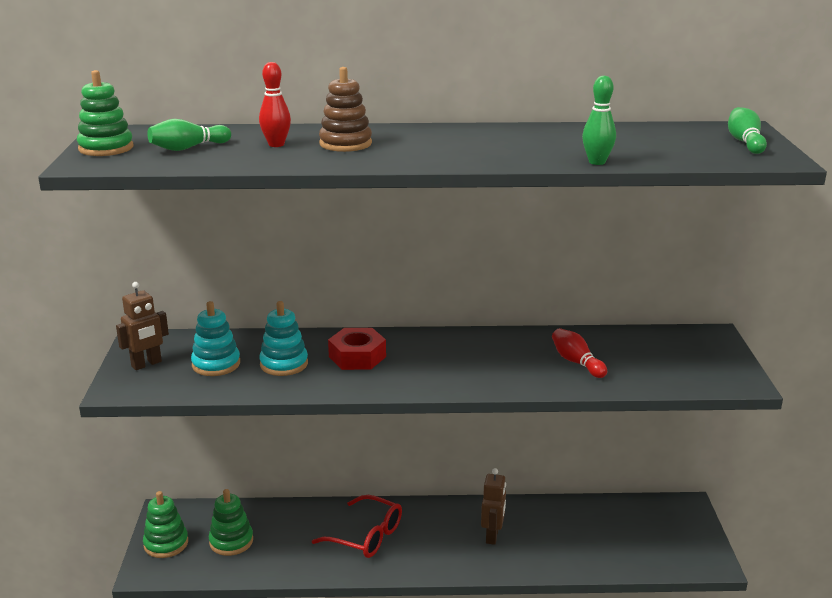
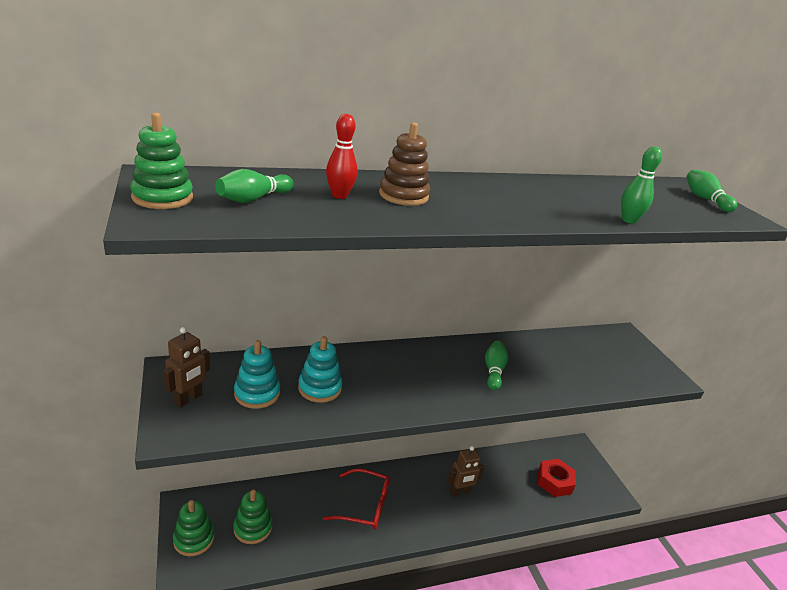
camera: 20 degrees left, 5 degrees up
(357, 357) = (379, 375): red nut -> red nut (554, 482)
(492, 536) = (459, 492): brown robot -> brown robot turned 75 degrees clockwise
(498, 361) = (493, 371): none -> green bowling pin
(576, 362) = (550, 367): red bowling pin -> none

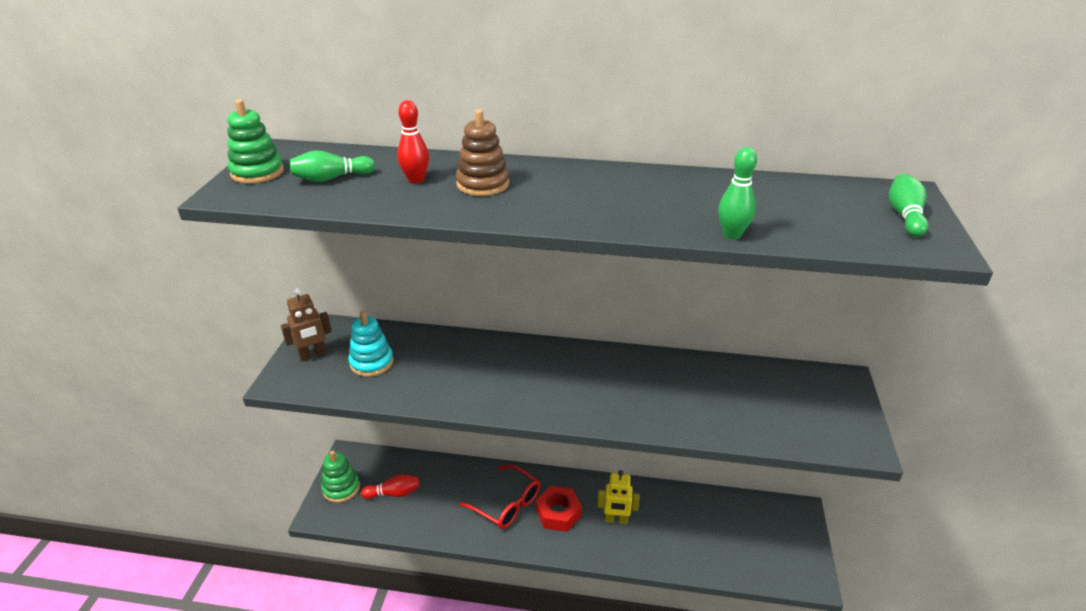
camera: 30 degrees right, 5 degrees up
(253, 528) = (394, 493): green stacking toy -> red bowling pin
(319, 388) = (430, 369): turquoise stacking toy -> none
(459, 492) = (616, 520): brown robot -> yellow robot
(493, 371) = (626, 389): green bowling pin -> none
(554, 482) = (740, 542): red nut -> red nut (558, 513)

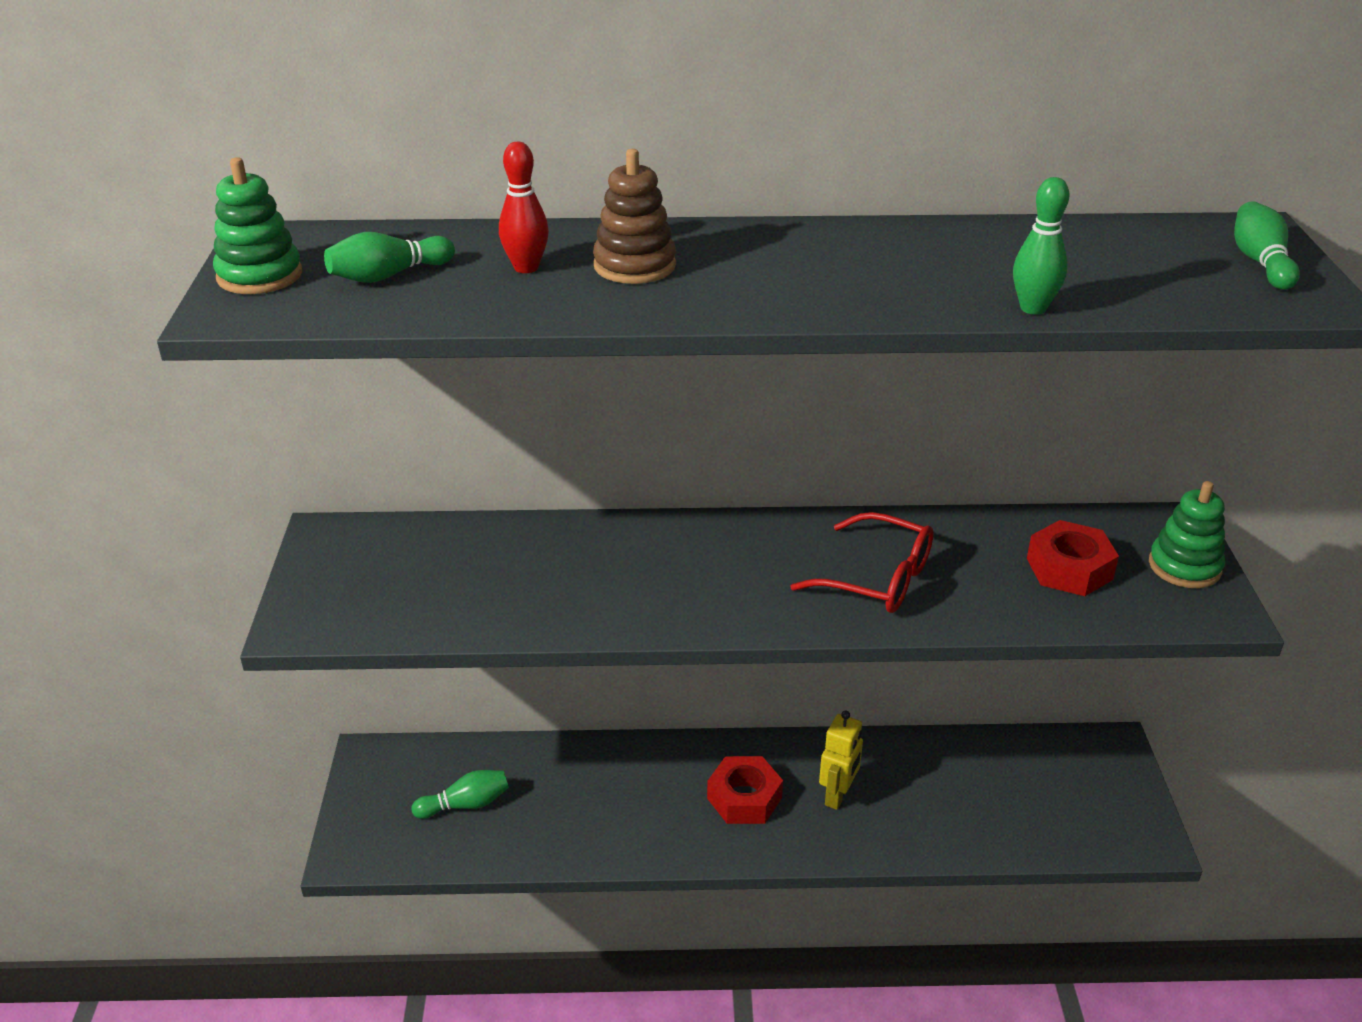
camera: 10 degrees left, 0 degrees up
(313, 355) = (336, 579): brown robot -> none
(341, 488) = (373, 808): green stacking toy -> green stacking toy (1184, 566)
(371, 362) = (439, 579): turquoise stacking toy -> none
(394, 493) = (466, 804): red bowling pin -> green bowling pin
(507, 504) = (658, 796): red glasses -> red glasses (877, 578)
(616, 520) = (838, 796): yellow robot -> yellow robot turned 60 degrees counterclockwise
(765, 402) = (1069, 569): none -> red nut

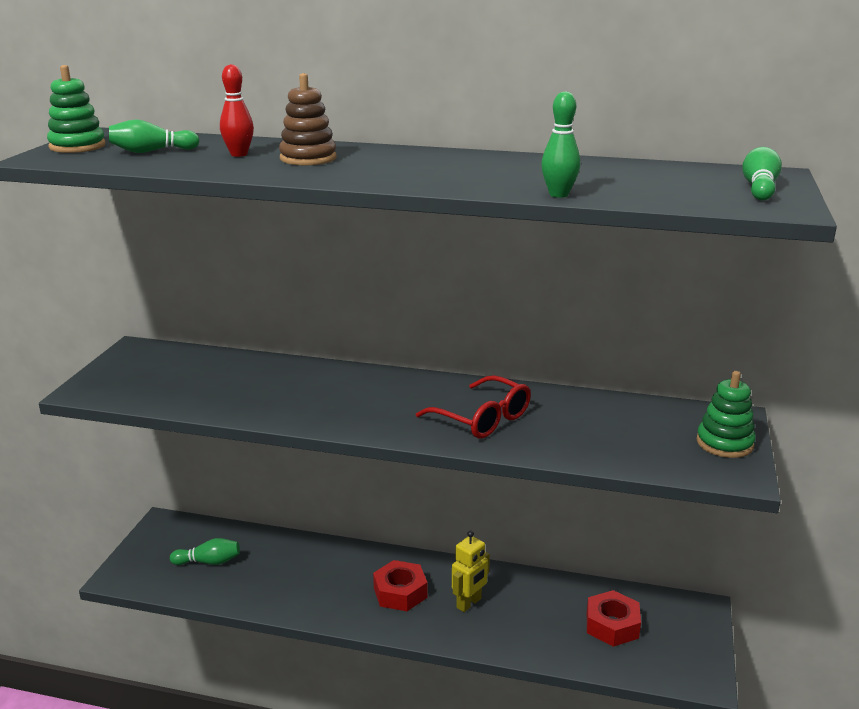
camera: 15 degrees right, 10 degrees down
(1069, 569) = (631, 432): red nut -> red nut (612, 625)

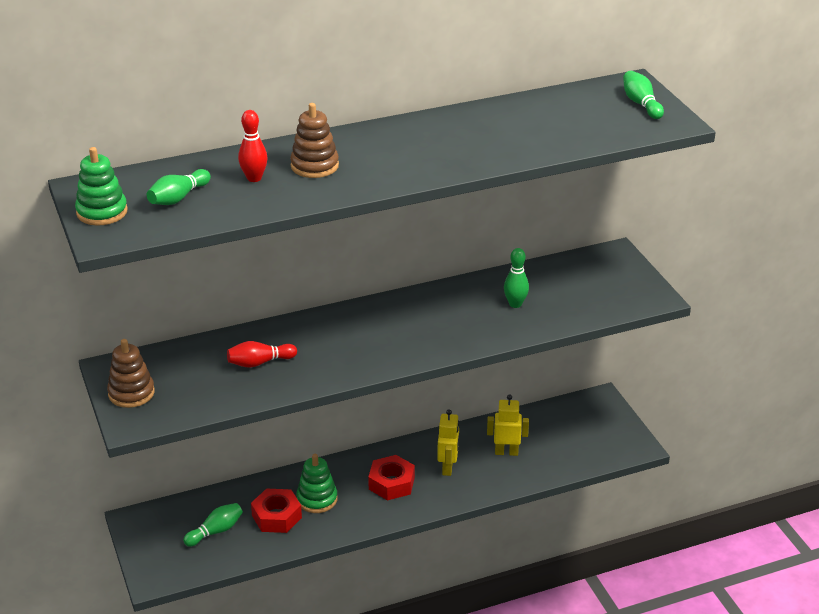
camera: 35 degrees left, 10 degrees up
(119, 370) = (131, 393): none -> brown stacking toy
(249, 385) = (259, 362): none -> red bowling pin
(482, 419) = (462, 320): red glasses -> none
(544, 615) = (506, 452): none -> yellow robot
(558, 194) = (539, 153): green bowling pin -> green bowling pin (515, 304)
(612, 625) = (555, 437): red nut -> red nut (276, 516)
(724, 443) = (628, 277): green stacking toy -> green stacking toy (317, 499)

